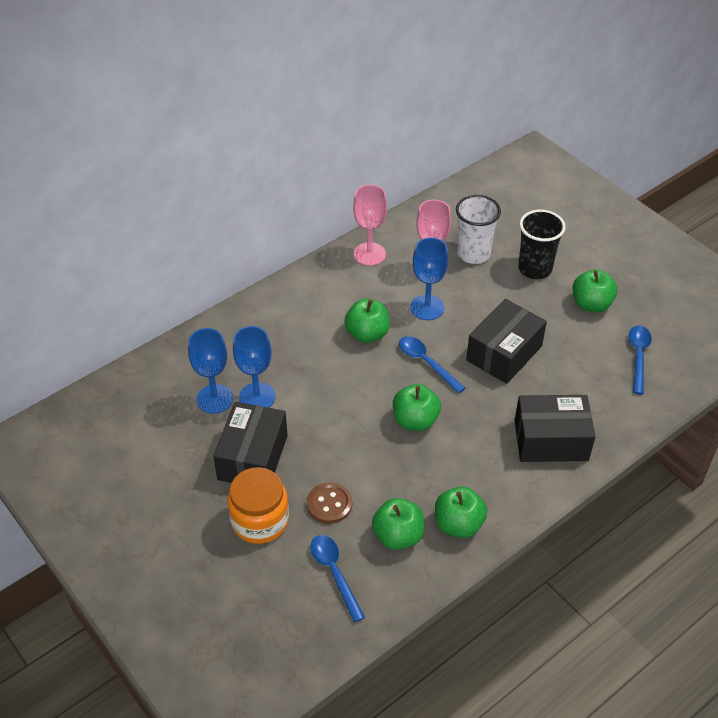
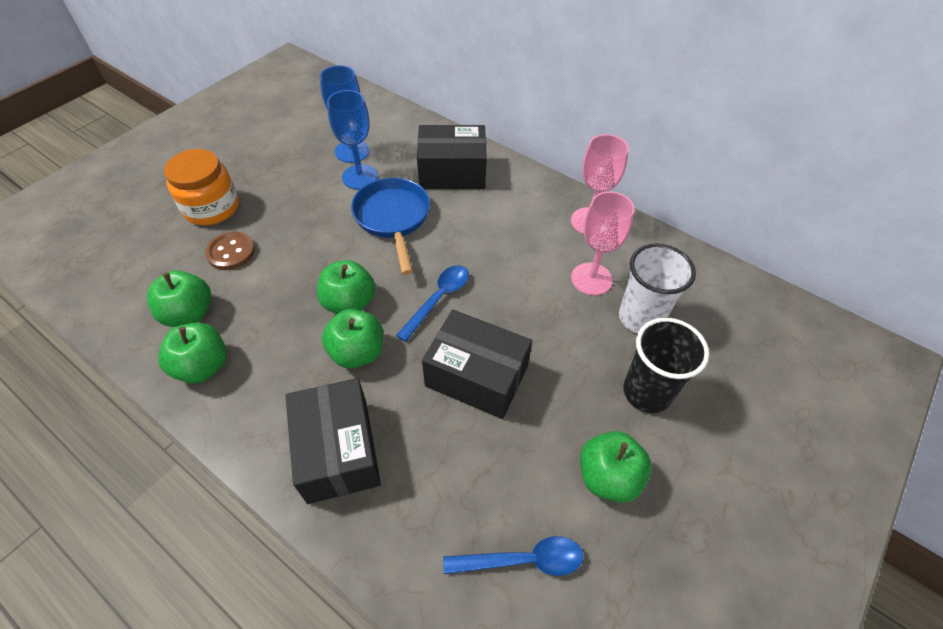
camera: 75 degrees right, 5 degrees up
(253, 457) = (285, 189): black box -> black box (452, 172)
(324, 379) = (393, 219): none -> blue pan
(334, 573) = (146, 271): blue spoon -> none
(367, 334) = (467, 241): green apple -> green apple (357, 352)
(427, 307) = (526, 286): blue goblet -> none

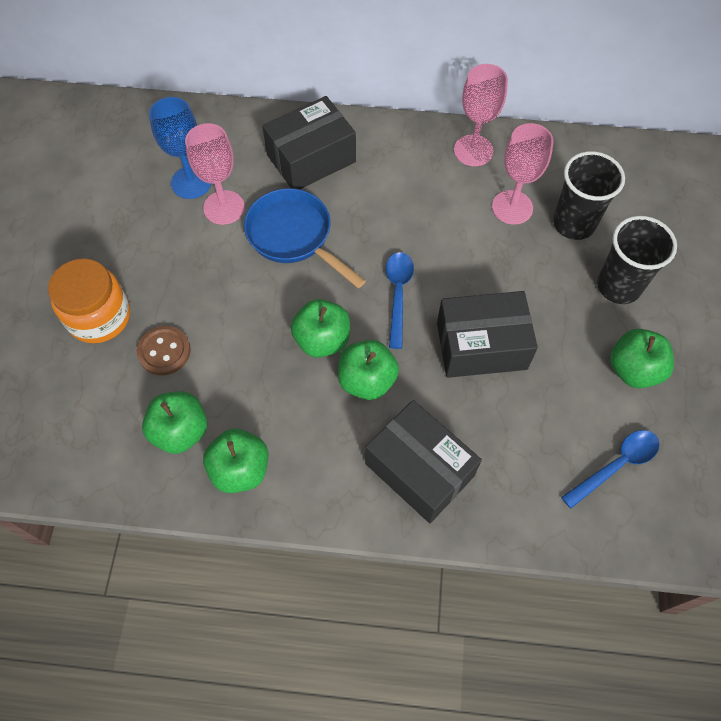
camera: 30 degrees left, 10 degrees up
(360, 177) = (224, 207): blue goblet -> pink goblet
(640, 318) = (574, 223): white cup -> black cup

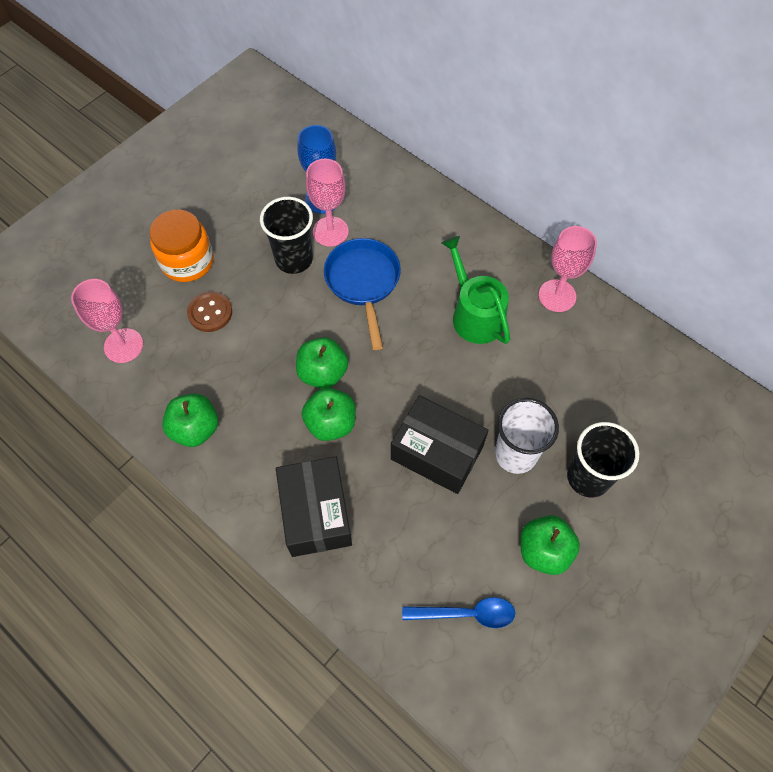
camera: 35 degrees right, 0 degrees up
(180, 431) = (178, 376): green apple -> none
(311, 158) = (423, 230): black box -> none
(398, 294) = (405, 374): blue spoon -> none
(417, 206) = (474, 314): none -> green watering can
(512, 207) = (551, 360): pink goblet -> pink goblet (123, 345)
(547, 304) = (515, 454): none -> white cup
(574, 223) = (592, 404): black cup -> black cup (294, 259)

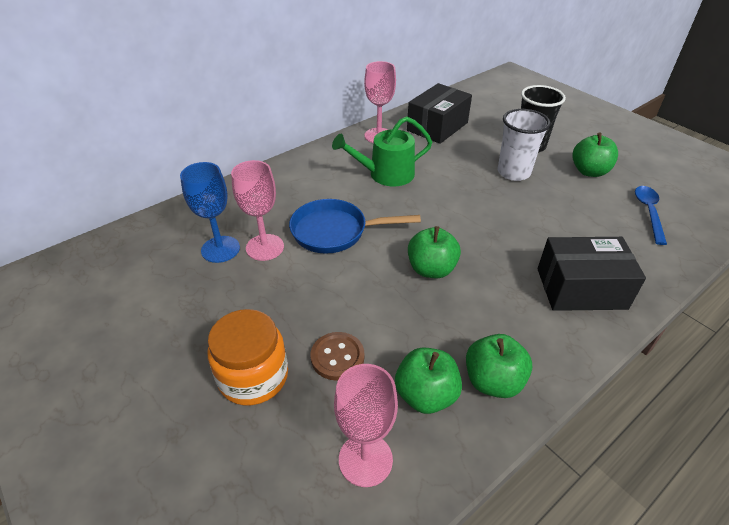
camera: 80 degrees left, 20 degrees down
(294, 259) = (288, 278): black cup -> none
(331, 423) = (486, 269): green apple -> green apple (426, 395)
(437, 452) = (514, 209): black box -> black box (437, 126)

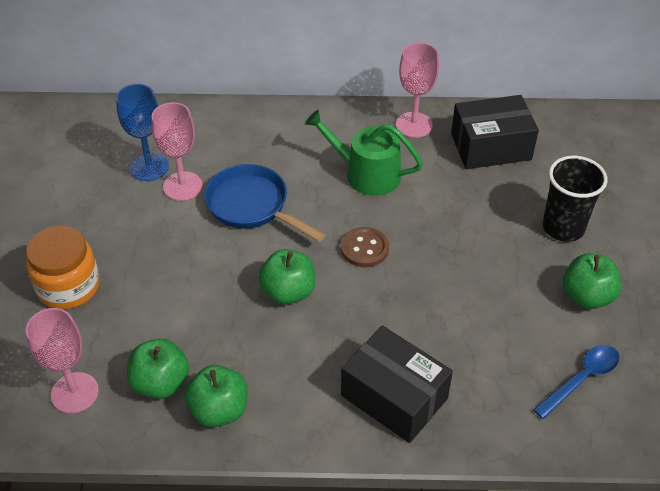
camera: 40 degrees right, 5 degrees up
(337, 357) = (135, 312): brown button -> brown button (364, 248)
(513, 172) = (498, 247): white cup -> none

